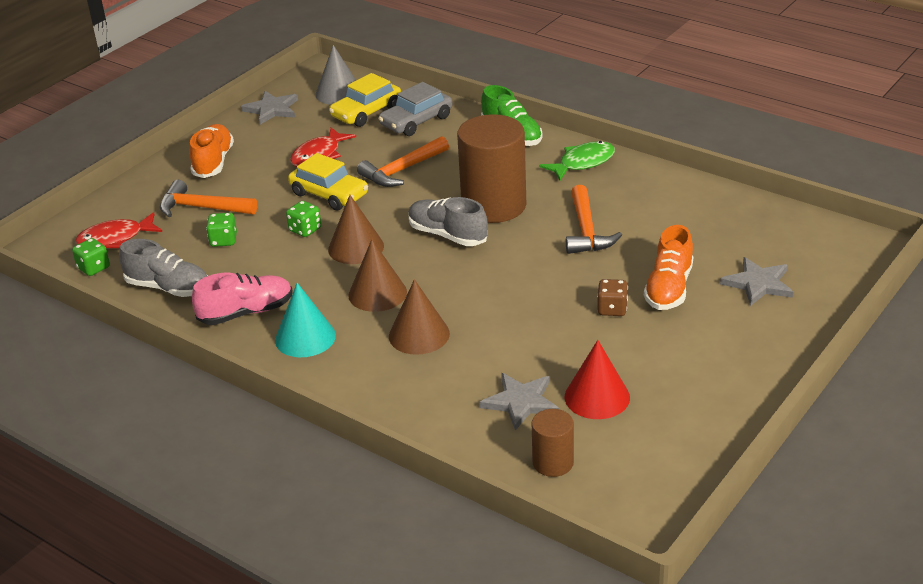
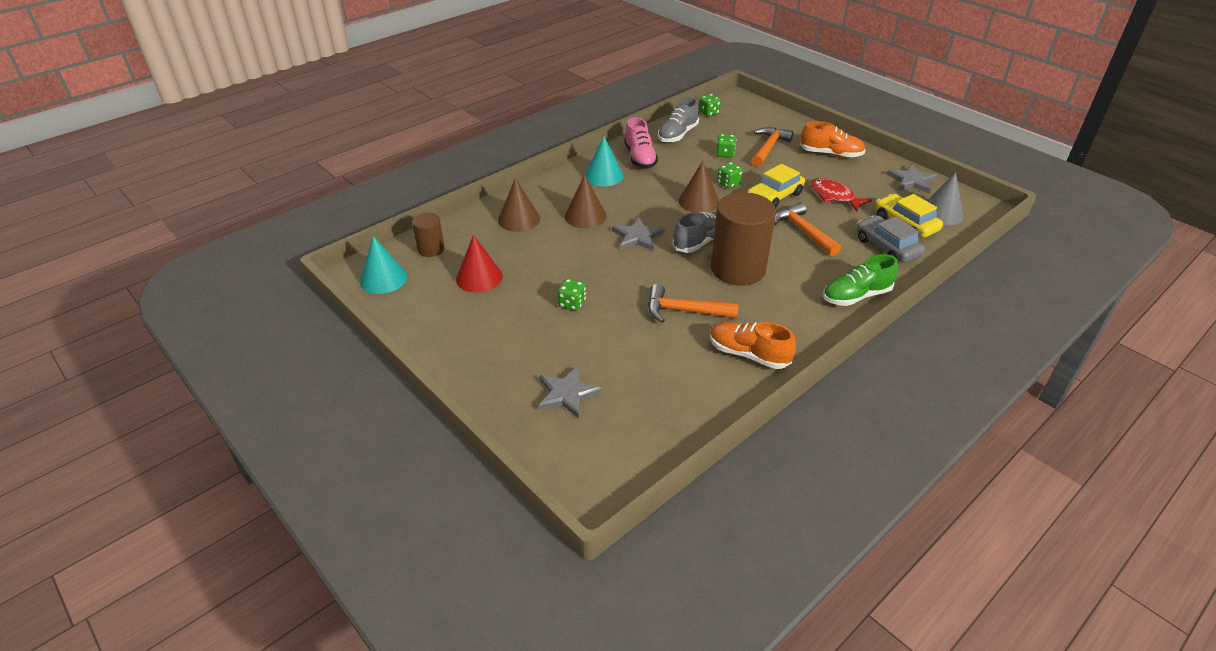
camera: 100 degrees right, 5 degrees up
(115, 239) = (739, 119): red fish -> none
(377, 293) = (639, 205): brown cone -> brown cone (519, 219)
(521, 402) = (494, 246): grey star -> grey star (637, 237)
(583, 163) = (798, 330): green fish -> none
(612, 309) = (572, 303): brown dice -> green dice
(642, 489) = (383, 279): none -> turquoise cone
(669, 288) = (584, 339): orange shoe -> orange shoe (748, 354)

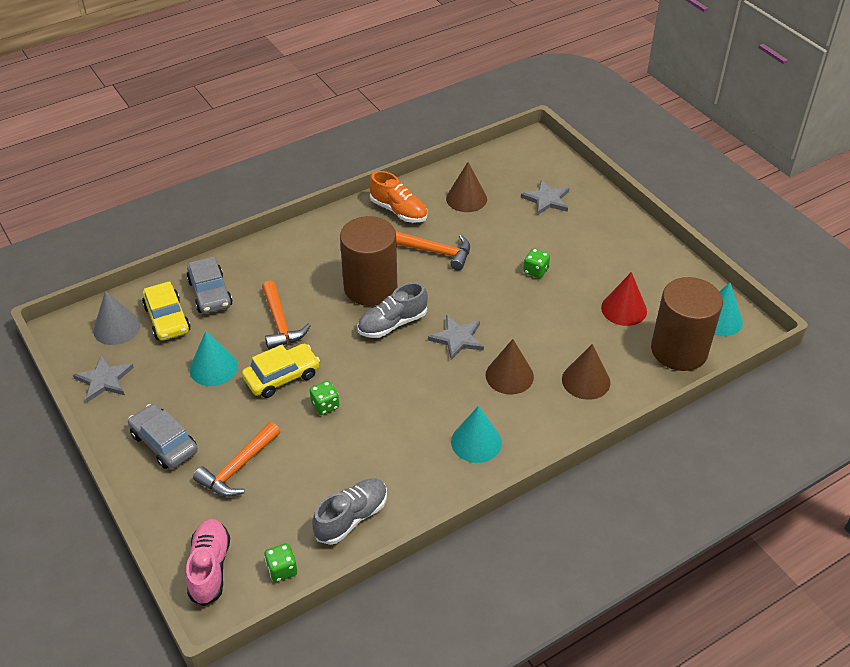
camera: 170 degrees left, 5 degrees up
(431, 249) = (679, 350): brown cylinder -> brown cylinder, size x2.01
(640, 158) = (420, 471): pink shoe -> pink shoe (210, 568)
(699, 201) = (373, 380): brown cone -> brown cone (466, 198)
(725, 154) = (303, 463): green dice -> none
(831, 154) = (164, 443): orange shoe -> grey car
(834, 196) = (213, 368): red fish -> turquoise cone
(856, 296) = (279, 247): green shoe -> none

